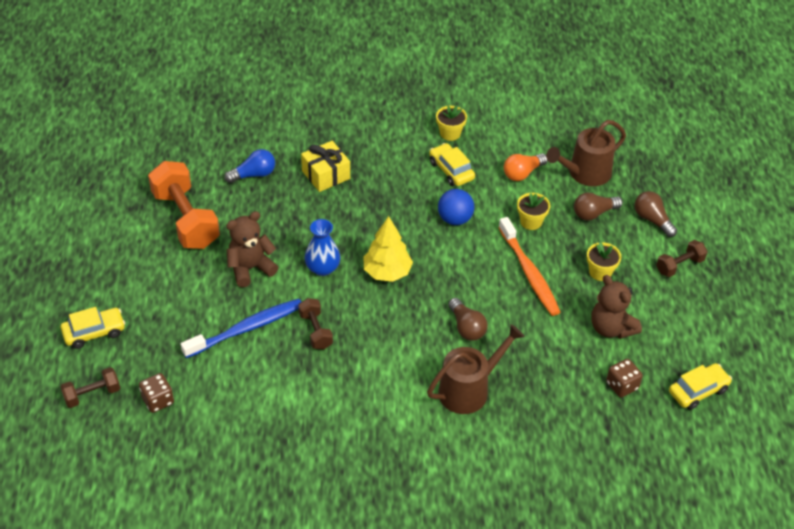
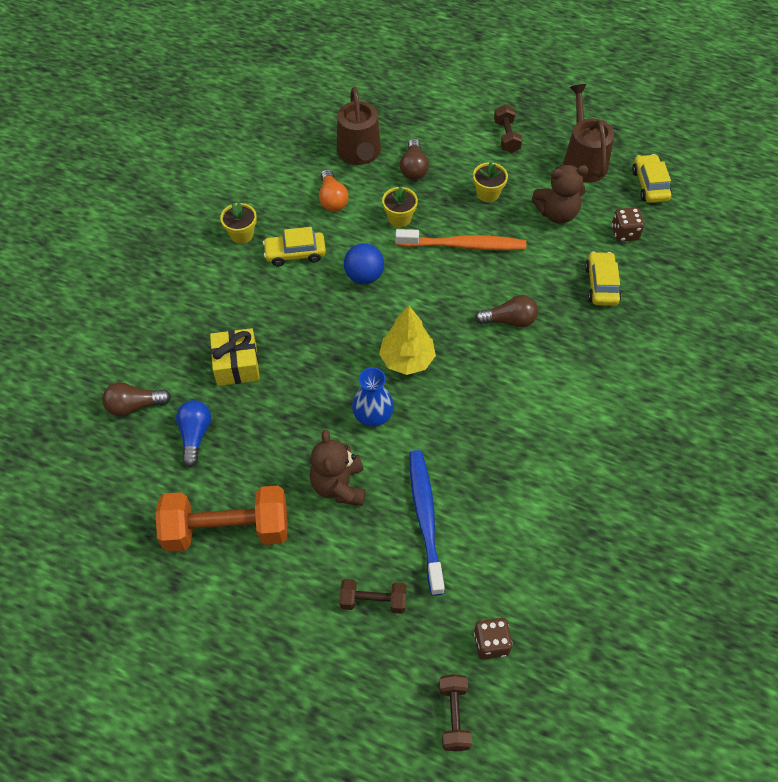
camera: 65 degrees left, 10 degrees up
(94, 332) = (358, 687): yellow car -> yellow car (601, 284)
(316, 331) = (457, 452): brown dumbbell -> brown dumbbell (373, 601)
(469, 390) = (586, 348): brown watering can -> brown watering can (583, 160)
(652, 220) = (443, 131): brown light bulb -> brown light bulb (134, 406)

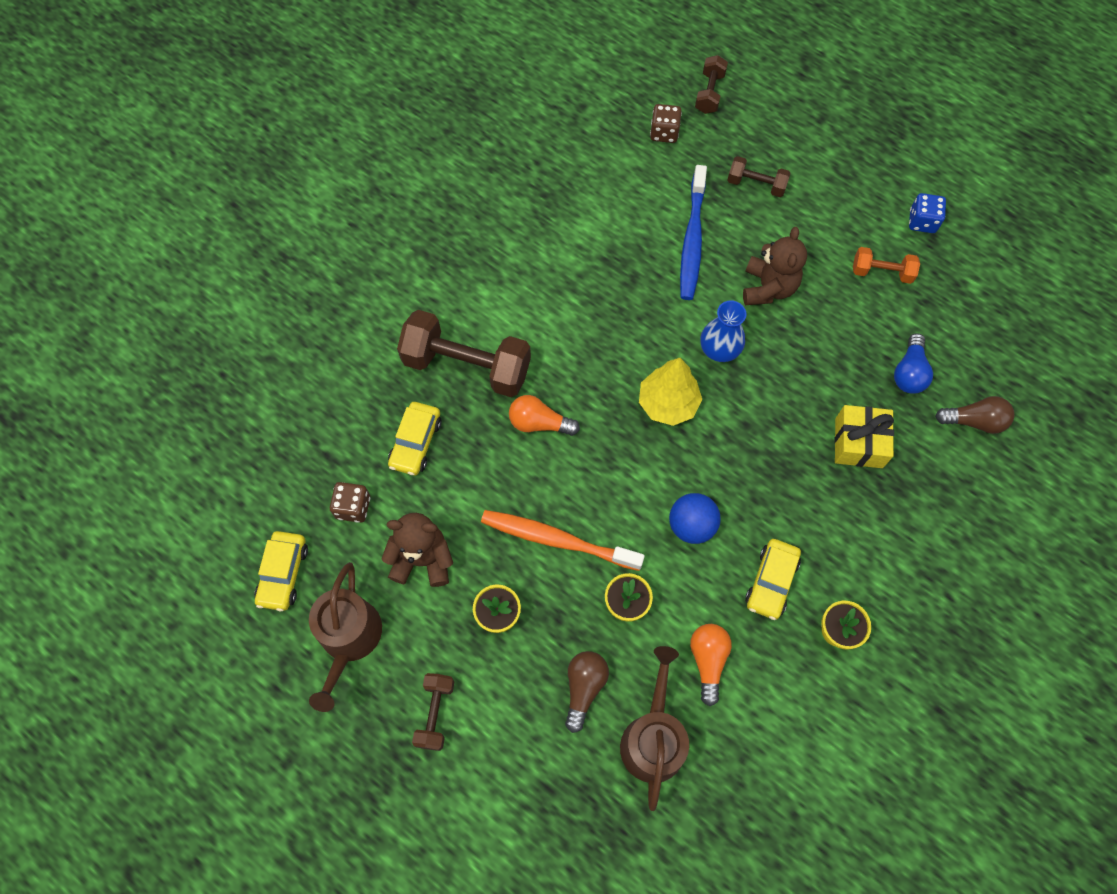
camera: 165 degrees left, 10 degrees up
(186, 600) = (922, 222): none -> blue dice
(227, 530) = (881, 272): orange dumbbell -> orange dumbbell, size x0.51
(295, 253) = (771, 582): yellow car -> yellow car turned 105 degrees clockwise
(509, 320) = (539, 423): brown light bulb -> orange light bulb
(589, 351) = (467, 366): none -> brown dumbbell

